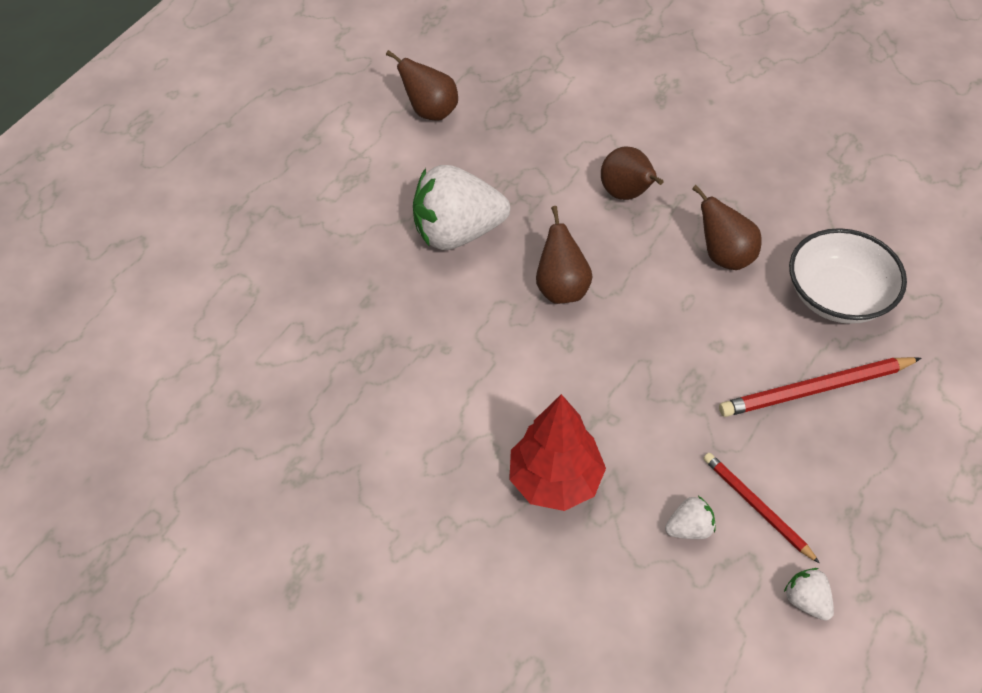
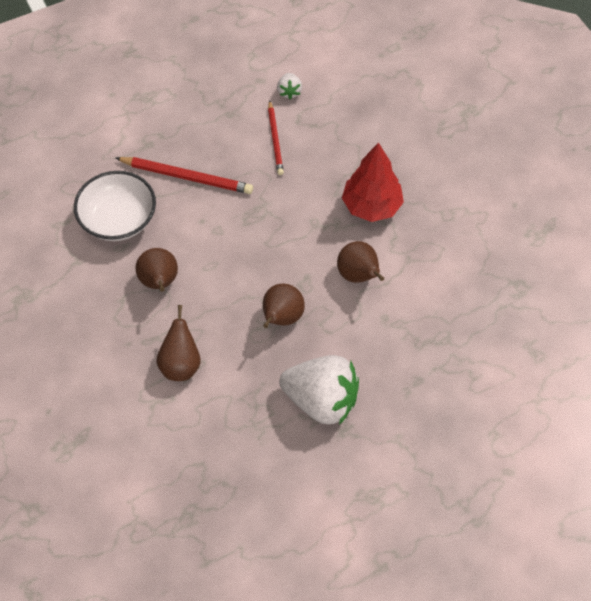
camera: 150 degrees left, 5 degrees up
(430, 111) = (268, 533): brown pear -> brown pear (359, 275)
(689, 528) = (318, 148): white strawberry -> none

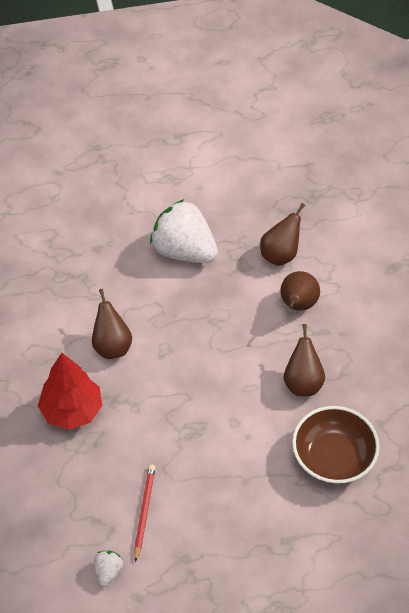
camera: 165 degrees left, 5 degrees down
(118, 219) = (333, 457): white bowl -> brown bowl
(187, 177) = (252, 489): red pencil -> none
(281, 318) = (196, 324): brown pear -> brown pear (280, 254)

